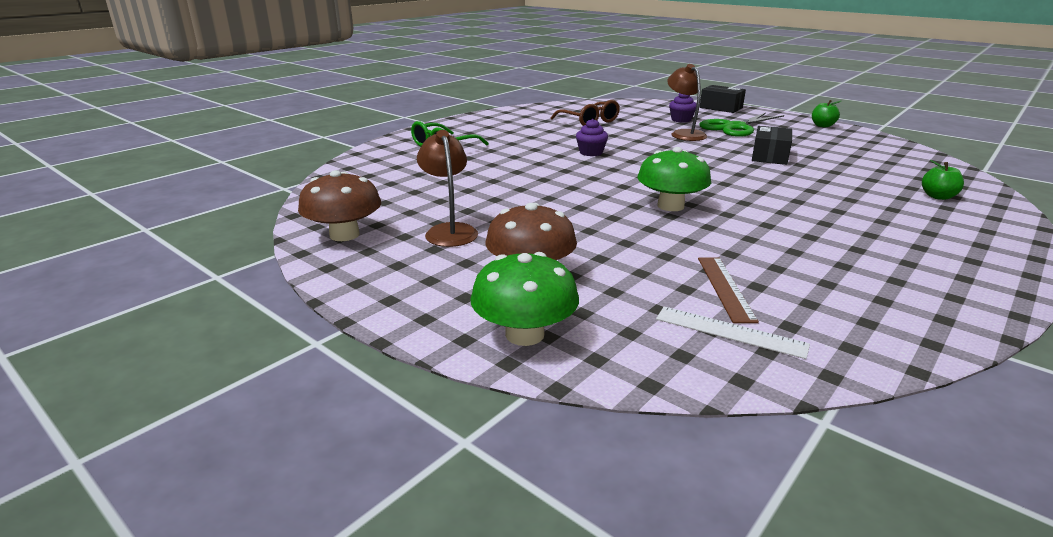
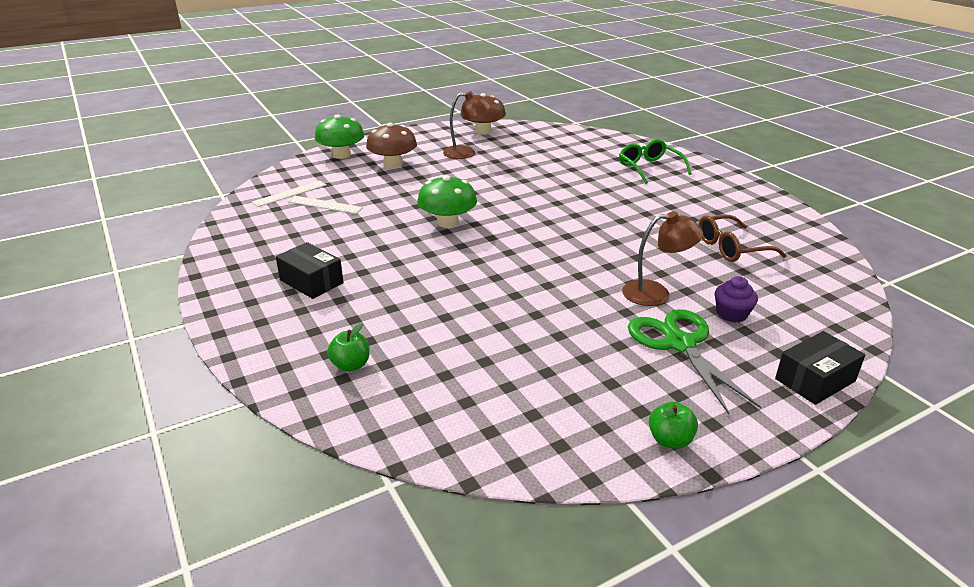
camera: 110 degrees right, 5 degrees up
(591, 152) = (603, 223): purple cupcake -> none
(725, 288) = (324, 205): brown ruler -> white ruler
(769, 156) = (540, 318): black box -> black box (311, 281)

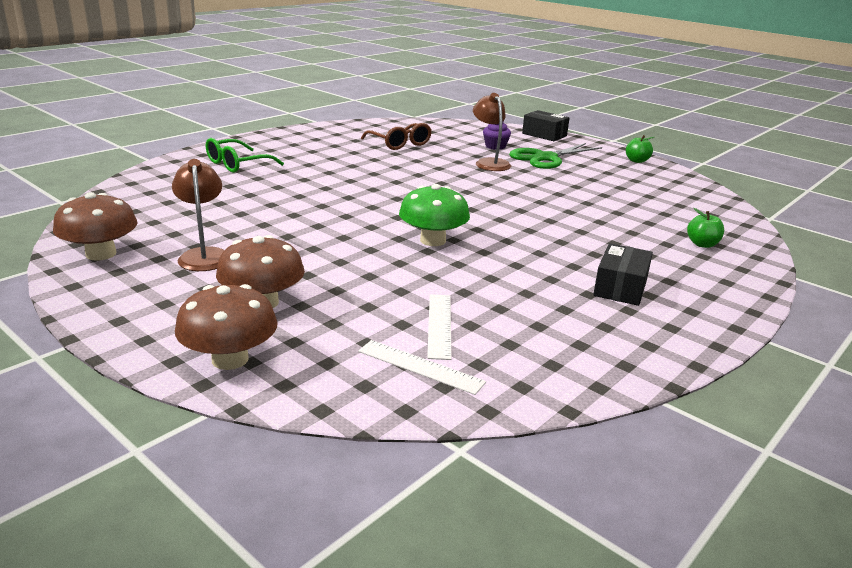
camera: 110 degrees left, 5 degrees down
(341, 155) = (230, 359): green mushroom -> brown mushroom

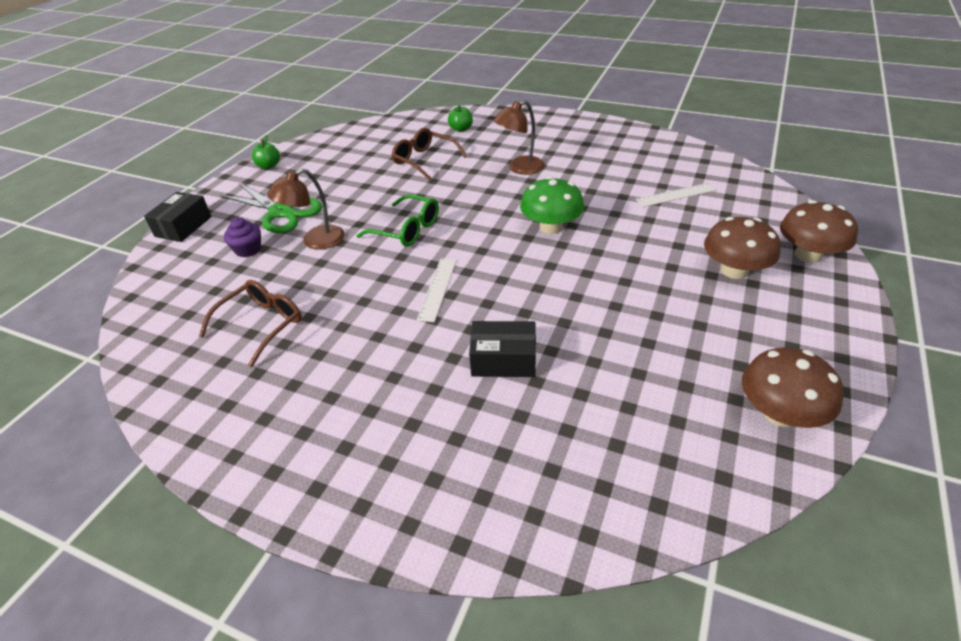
camera: 105 degrees left, 15 degrees up
(204, 255) = (703, 338): brown lamp -> brown lamp (520, 168)
(237, 164) = (435, 451): green glasses -> green glasses (407, 230)
(420, 367) = (726, 190): white ruler -> white ruler (437, 289)
(619, 214) = (424, 160): none -> brown glasses
(620, 287) = (558, 148): black box -> black box (503, 360)

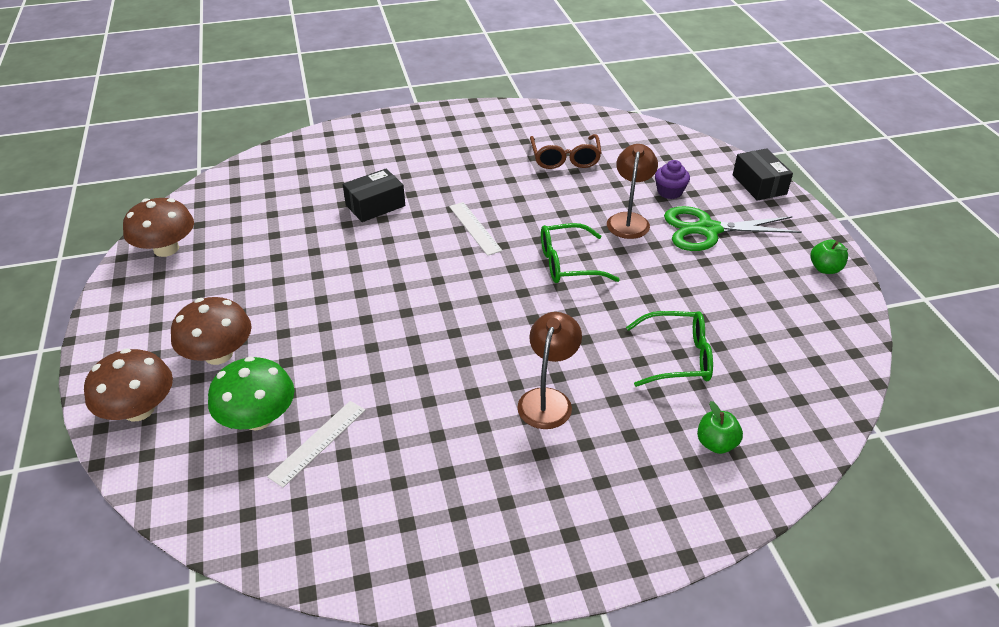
camera: 140 degrees right, 0 degrees up
(424, 160) = (678, 357): brown glasses -> green glasses
(551, 227) = (433, 327): green mushroom -> green mushroom (258, 418)

